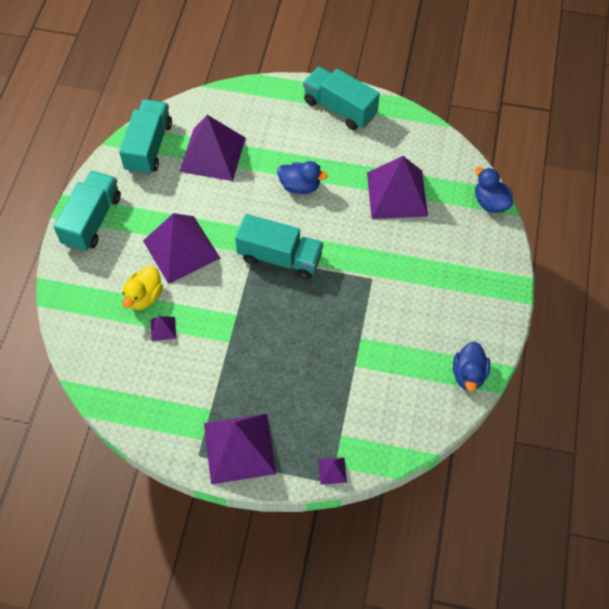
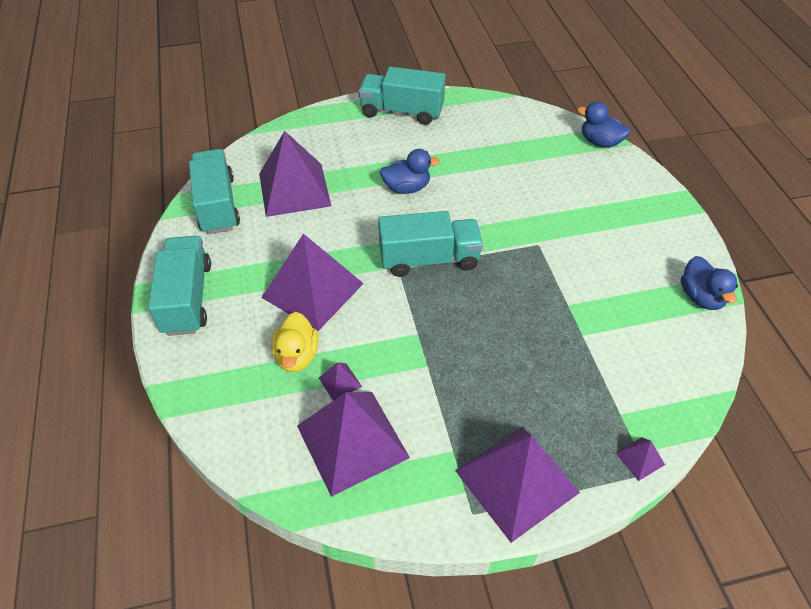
camera: 25 degrees left, 10 degrees down
(397, 194) = (508, 163): purple pyramid -> purple pyramid (352, 441)

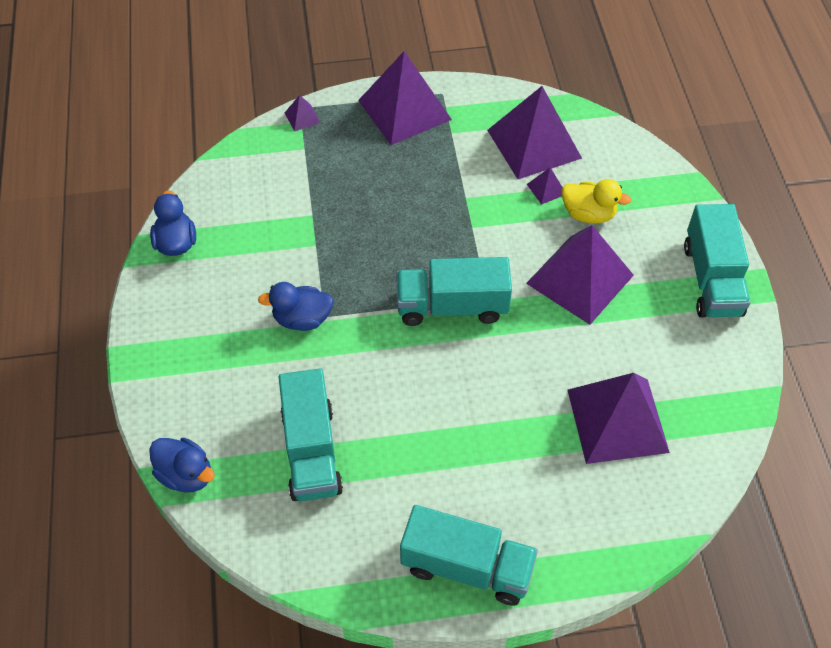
camera: 175 degrees left, 5 degrees up
(217, 205) = (712, 402): turquoise truck -> turquoise truck (311, 451)
(297, 356) = (588, 214): yellow duck -> yellow duck turned 105 degrees clockwise
(407, 188) = (470, 411): blue duck -> blue duck (302, 319)

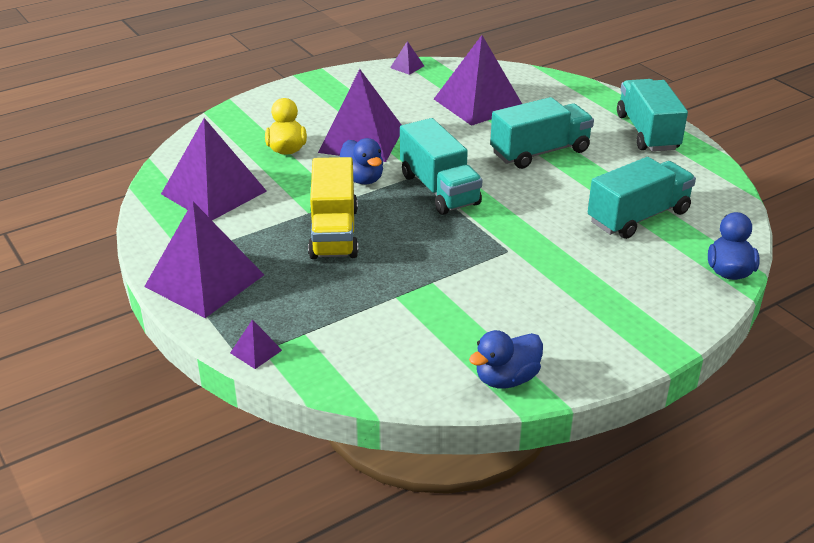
camera: 115 degrees left, 20 degrees down
(302, 319) = (523, 262): blue duck -> blue duck (362, 179)
(424, 205) = (334, 233): none -> yellow truck
(546, 189) = (270, 174): purple pyramid -> purple pyramid (407, 67)
(712, 279) = (319, 90): turquoise truck -> turquoise truck (540, 152)

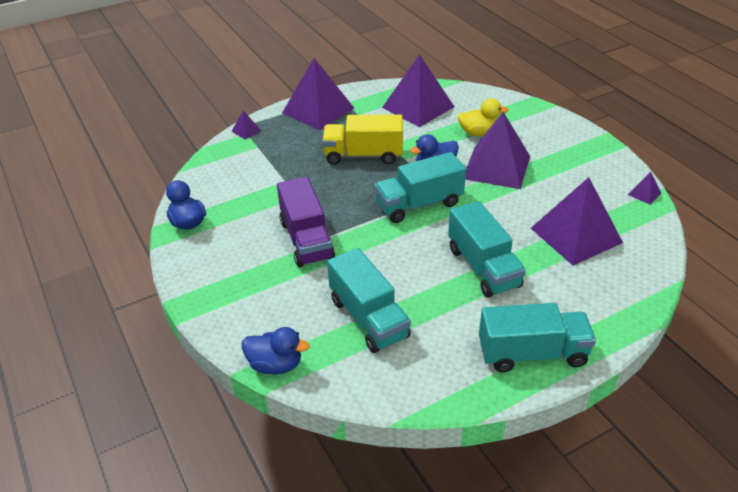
camera: 95 degrees right, 5 degrees up
(521, 267) = (306, 240): none -> purple truck

